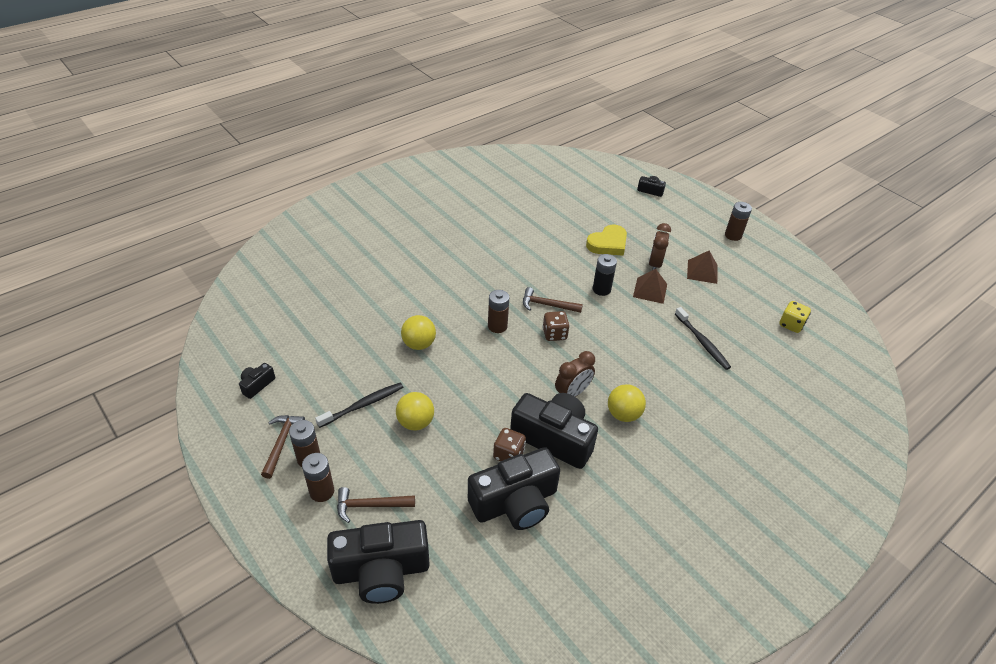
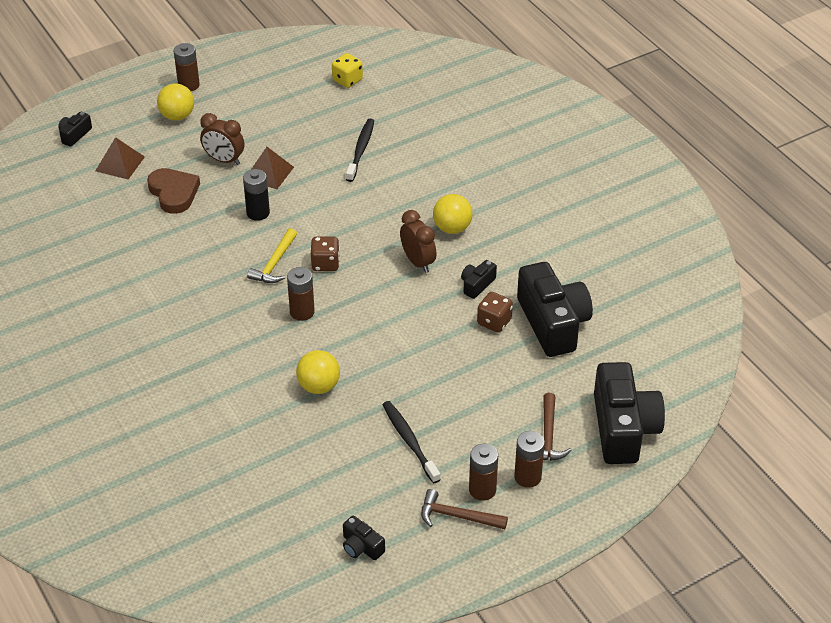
camera: 80 degrees left, 0 degrees up
(415, 422) = (442, 395): yellow ball -> yellow ball (177, 116)
(547, 305) = (275, 263): brown hammer -> yellow hammer
(554, 438) = (477, 285): black camera -> black camera, size x0.44
(608, 244) = (174, 193): yellow heart -> brown heart
(702, 271) = (247, 124): brown pyramid -> brown pyramid (120, 164)
(702, 342) = (361, 150): black toothbrush -> black toothbrush turned 60 degrees counterclockwise

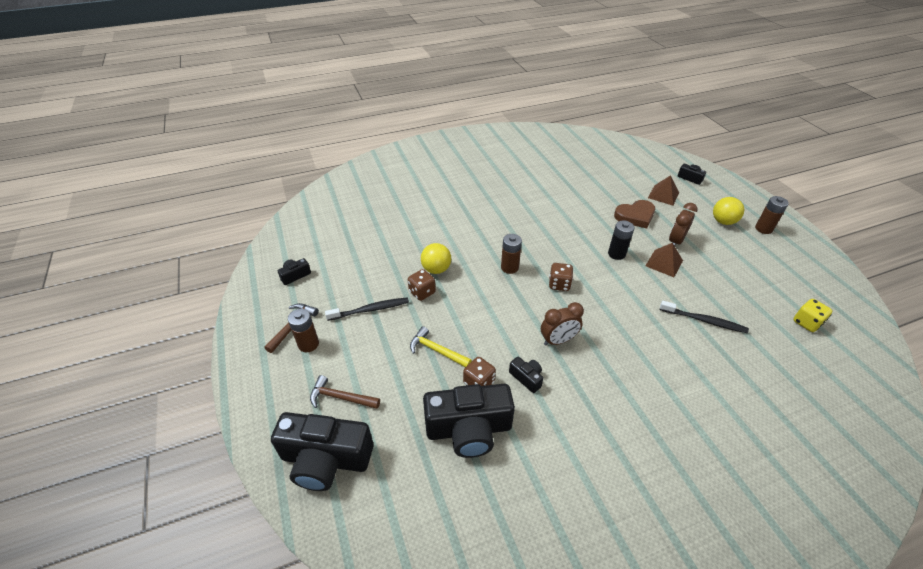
camera: 100 degrees right, 0 degrees up
(275, 263) = (561, 258): yellow hammer -> yellow hammer (436, 350)
(366, 394) = (422, 292): none -> brown dice
(452, 228) = (602, 371): yellow ball -> none
(527, 477) = (307, 375): brown battery -> none

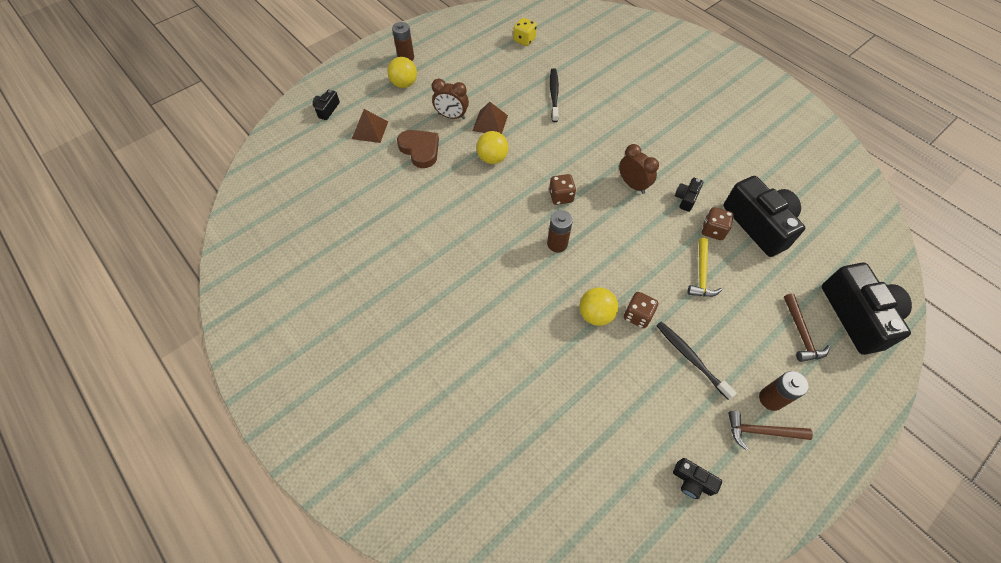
camera: 110 degrees left, 15 degrees up
(616, 254) = (492, 158): black battery -> yellow ball

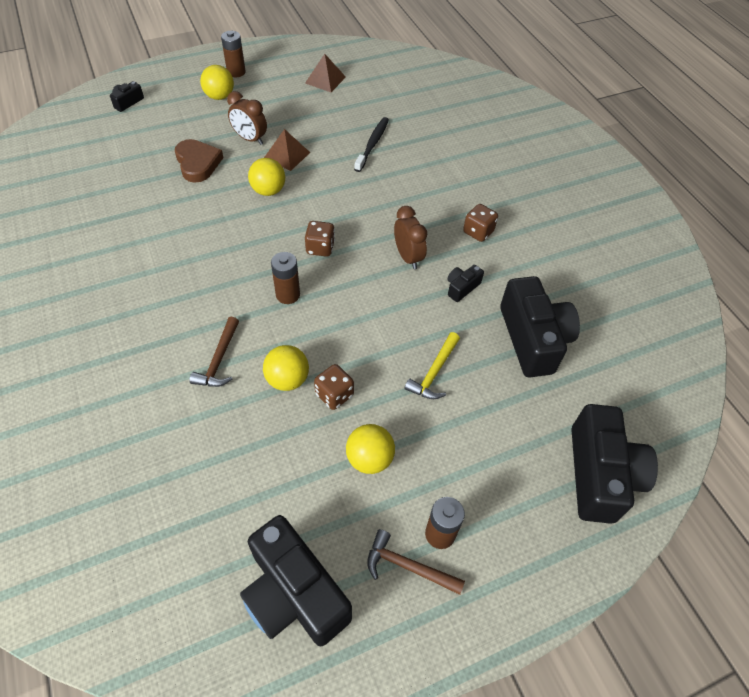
camera: 15 degrees right, 5 degrees down
(370, 130) = (158, 131): brown pyramid -> brown pyramid (325, 80)
(524, 40) = (371, 83): yellow dice -> none
(690, 358) = (369, 459): black toothbrush -> yellow ball
(692, 481) = (294, 593): black camera -> black camera, size x2.25
(713, 230) = (474, 330): brown dice -> brown dice (478, 232)
(801, 333) = (518, 473): brown hammer -> brown hammer (219, 360)

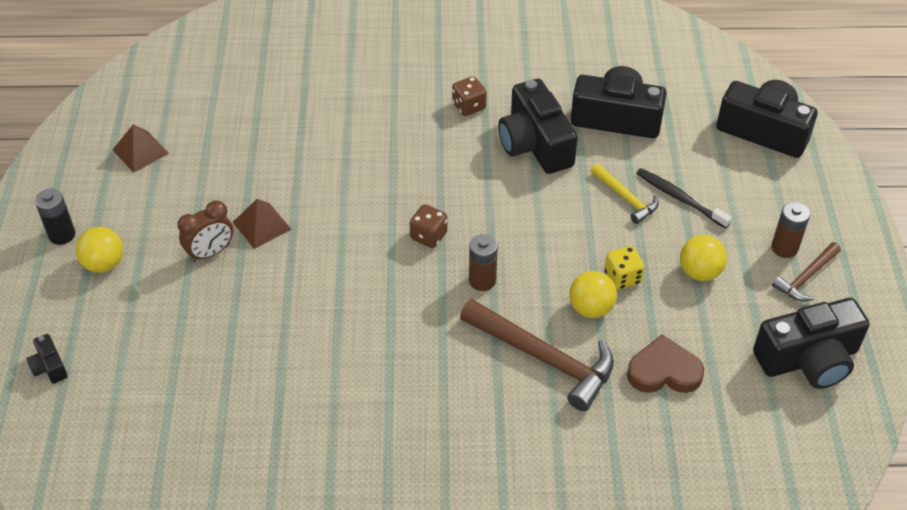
camera: 65 degrees left, 5 degrees down
(198, 163) = (226, 314): brown heart -> brown heart (664, 371)
(219, 360) = (544, 358): brown hammer -> brown hammer, size x1.83
(236, 72) = (62, 235): brown battery -> black battery
(268, 191) = (314, 257): yellow ball -> none
(334, 395) = (622, 277): brown dice -> yellow dice
(372, 144) = (288, 144): black toothbrush -> black toothbrush (680, 198)
(408, 257) = (476, 170): brown clock -> none
(461, 287) = (535, 144): black camera -> black camera, size x2.25

